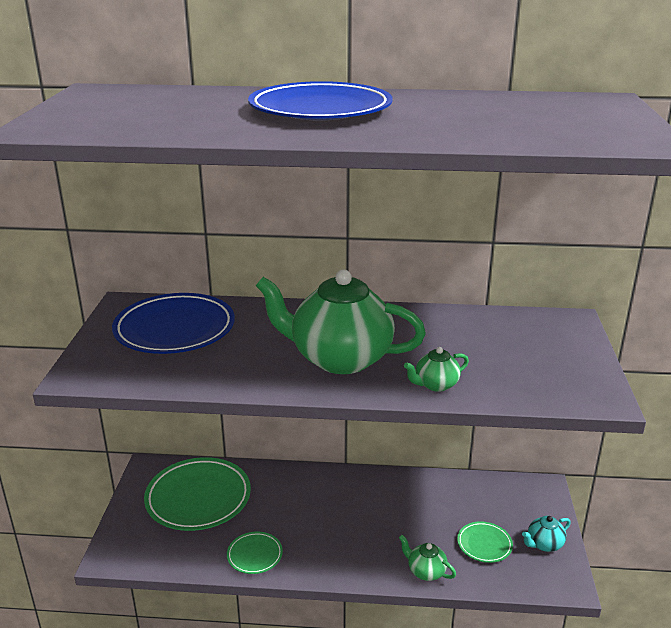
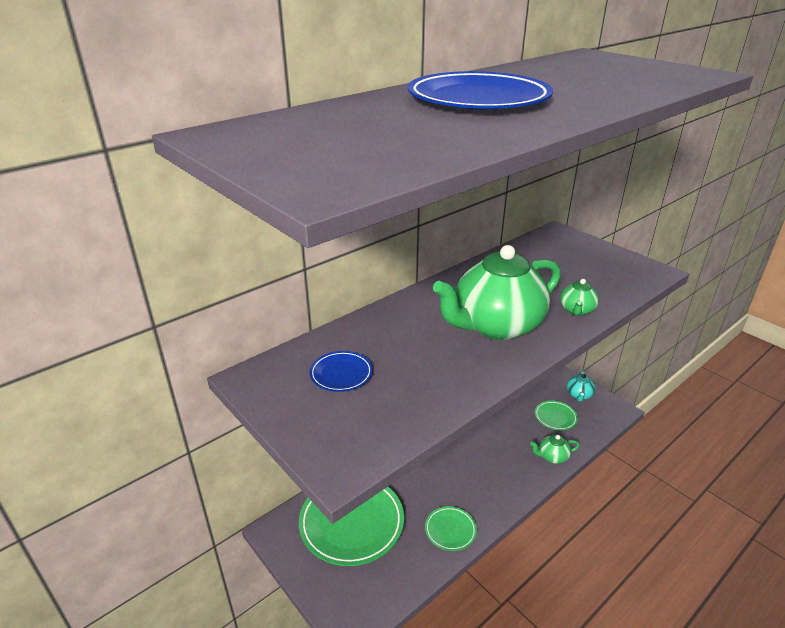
camera: 45 degrees left, 5 degrees up
(175, 329) = (341, 374): blue plate -> blue plate, size x0.49

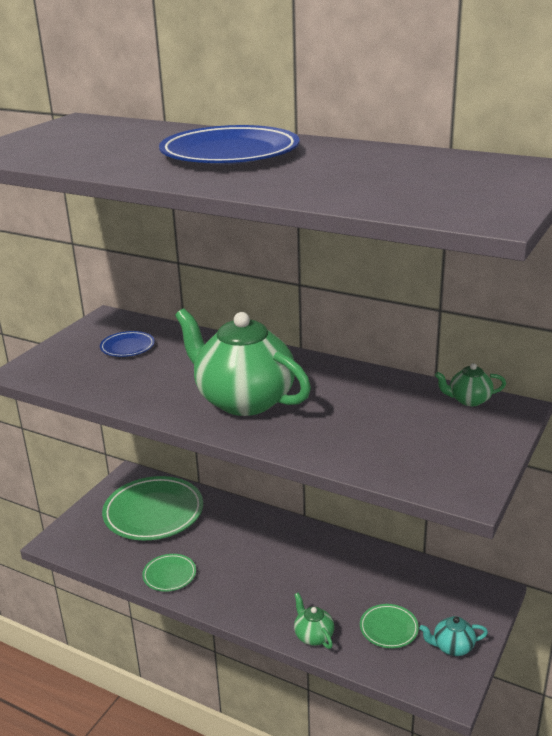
camera: 70 degrees right, 5 degrees down
(577, 310) = (310, 442): green teapot -> green teapot (469, 400)

